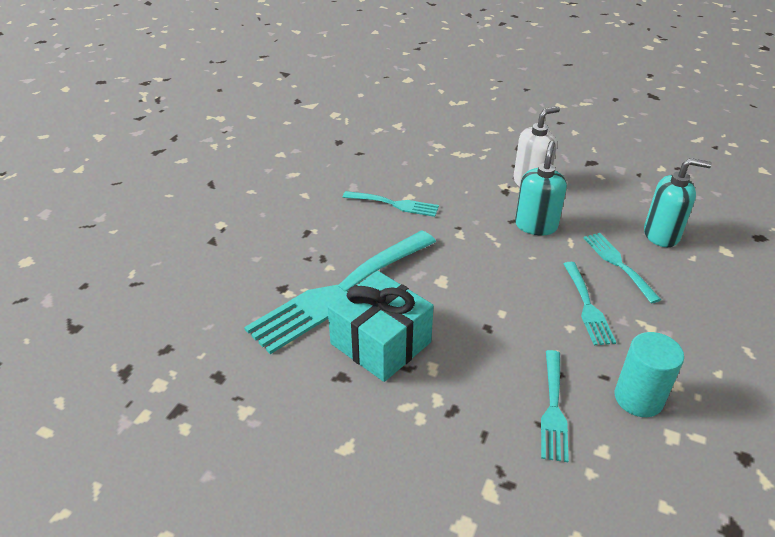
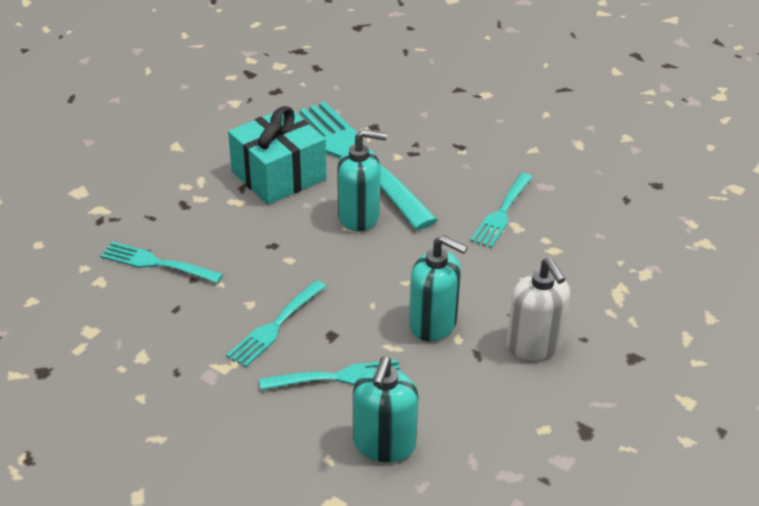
camera: 100 degrees right, 0 degrees up
(426, 278) = (359, 216): none -> turquoise soap dispenser
(587, 306) = (275, 326): turquoise fork -> turquoise fork turned 60 degrees counterclockwise
(638, 398) = (140, 323): turquoise cylinder -> none

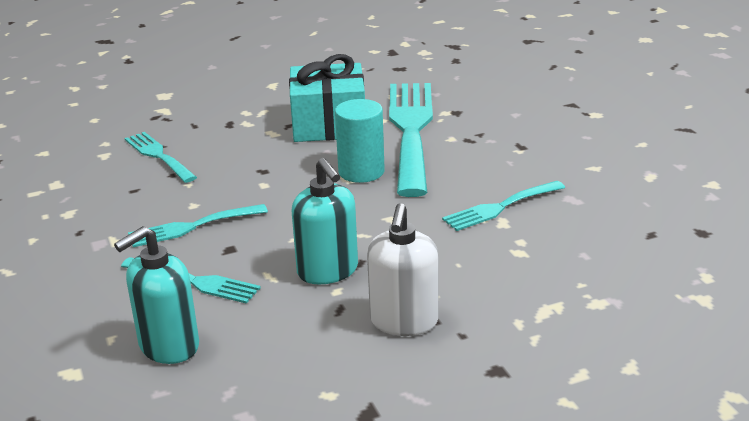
camera: 35 degrees right, 10 degrees down
(359, 216) = (361, 172): turquoise soap dispenser -> turquoise cylinder

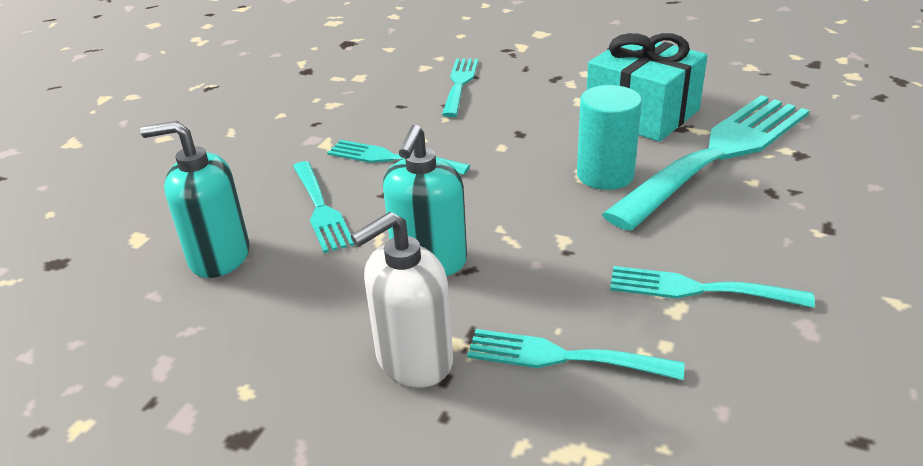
camera: 45 degrees right, 5 degrees up
(480, 274) = (562, 357): none -> turquoise fork

